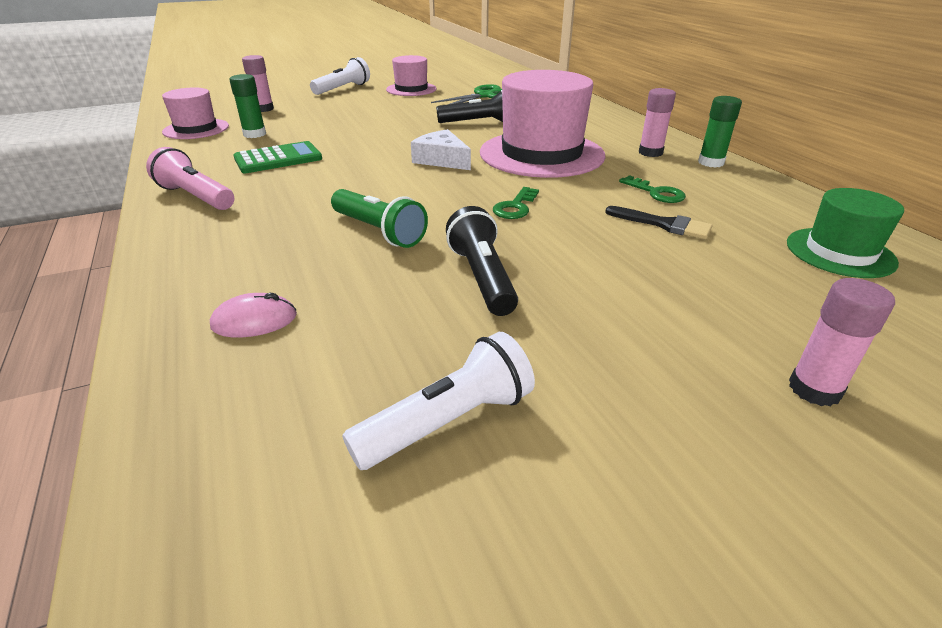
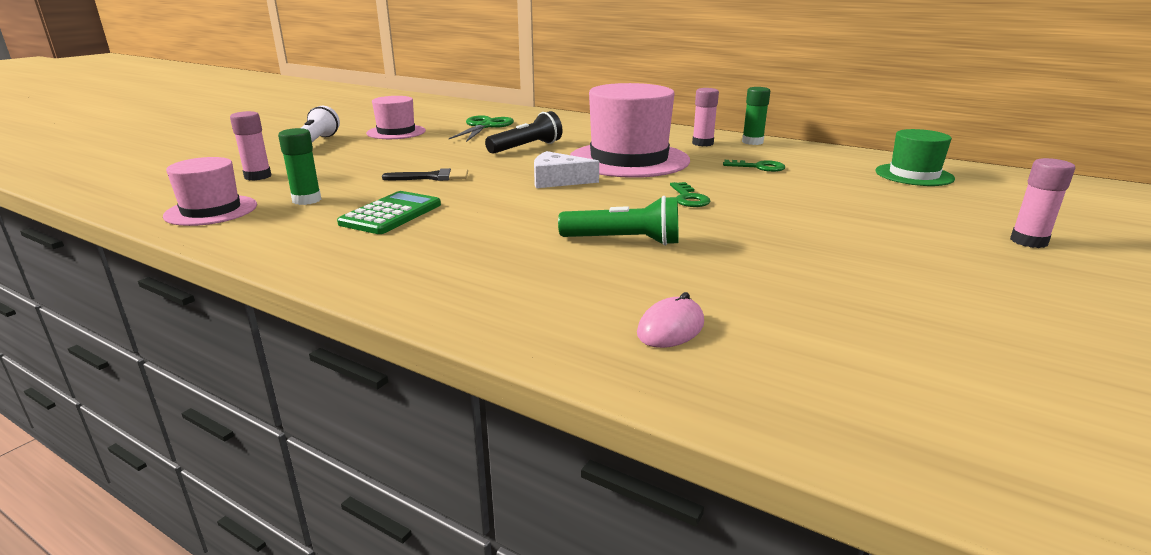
camera: 35 degrees left, 10 degrees down
(196, 197) = (377, 265): pink flashlight -> none
(447, 422) = (921, 327): white flashlight -> none
(482, 278) = (765, 246): black flashlight -> none
(664, 224) = (801, 184): black brush -> black brush (432, 177)

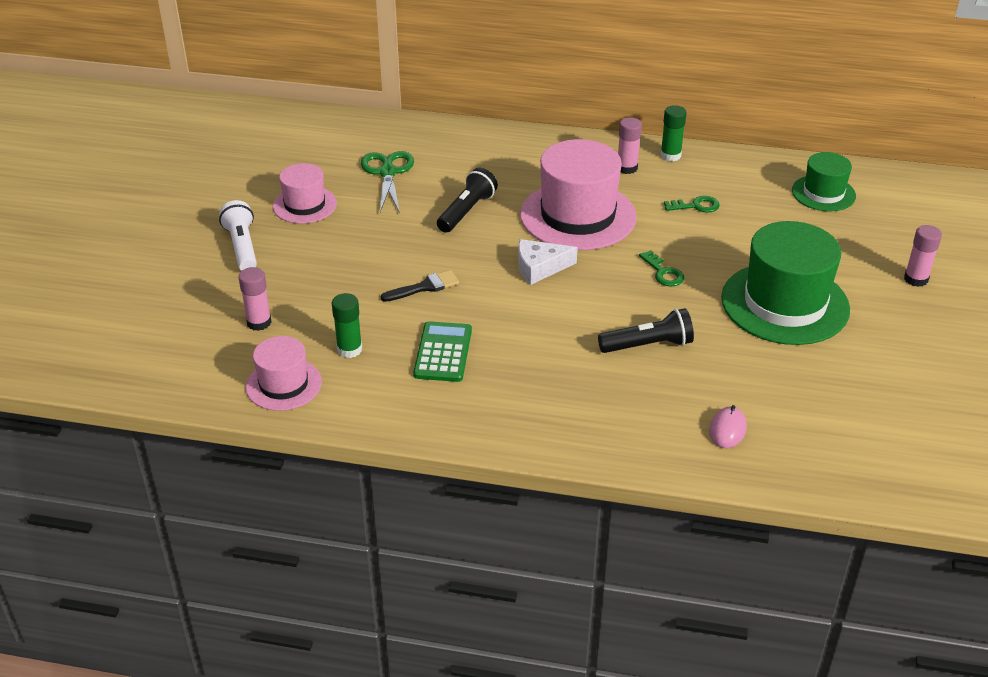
camera: 20 degrees left, 15 degrees up
(624, 241) = (648, 345): green flashlight -> black flashlight
(827, 235) = (785, 303): none -> green hat

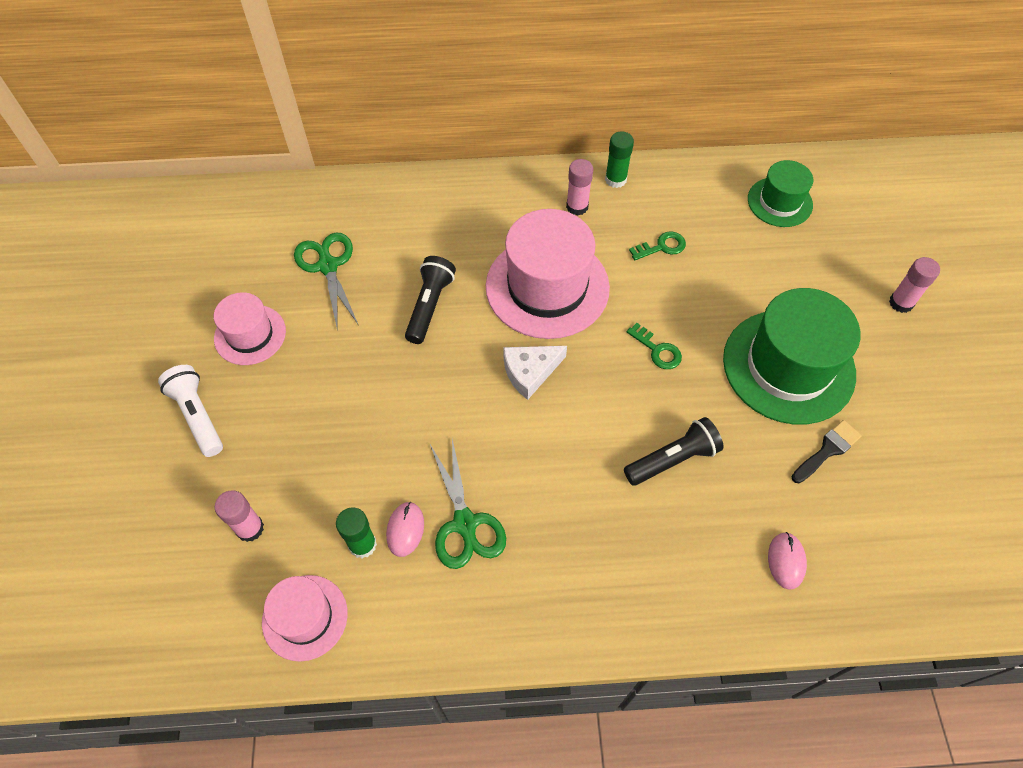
camera: 15 degrees left, 20 degrees up
(389, 347) = (405, 529): none -> pink mouse
(424, 287) = (417, 430): black brush -> black brush (827, 450)
(443, 352) = (465, 523): green calculator -> green scissors

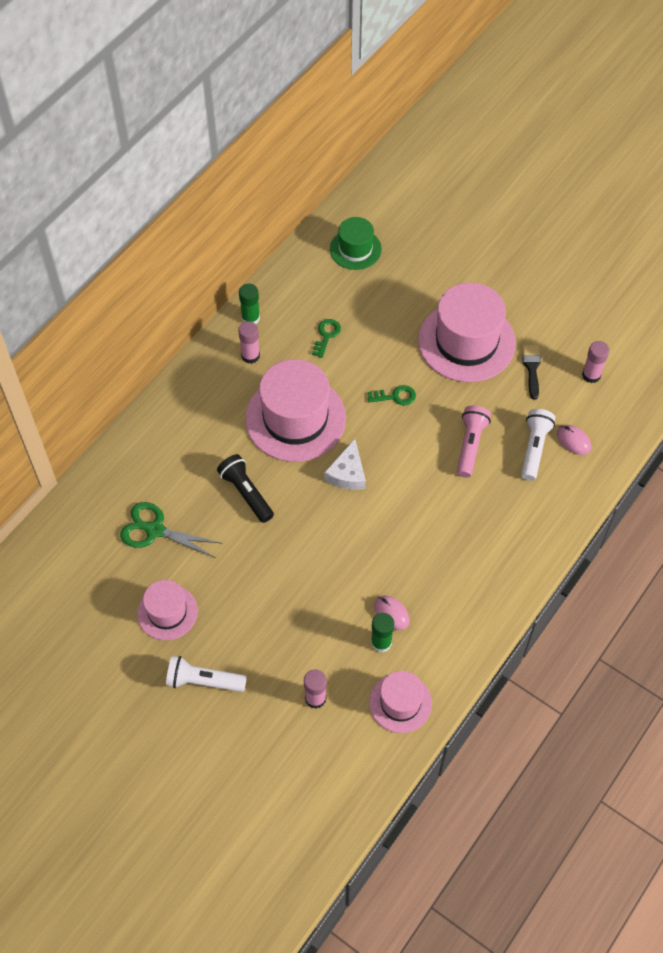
camera: 50 degrees left, 0 degrees up
(465, 523) = (415, 579): green scissors -> none
(672, 459) = (470, 445): black flashlight -> pink flashlight
(733, 526) = (534, 449): none -> white flashlight
(788, 366) = (466, 341): green hat -> pink hat
(901, 303) = (479, 253): pink glue stick -> pink glue stick (591, 375)

